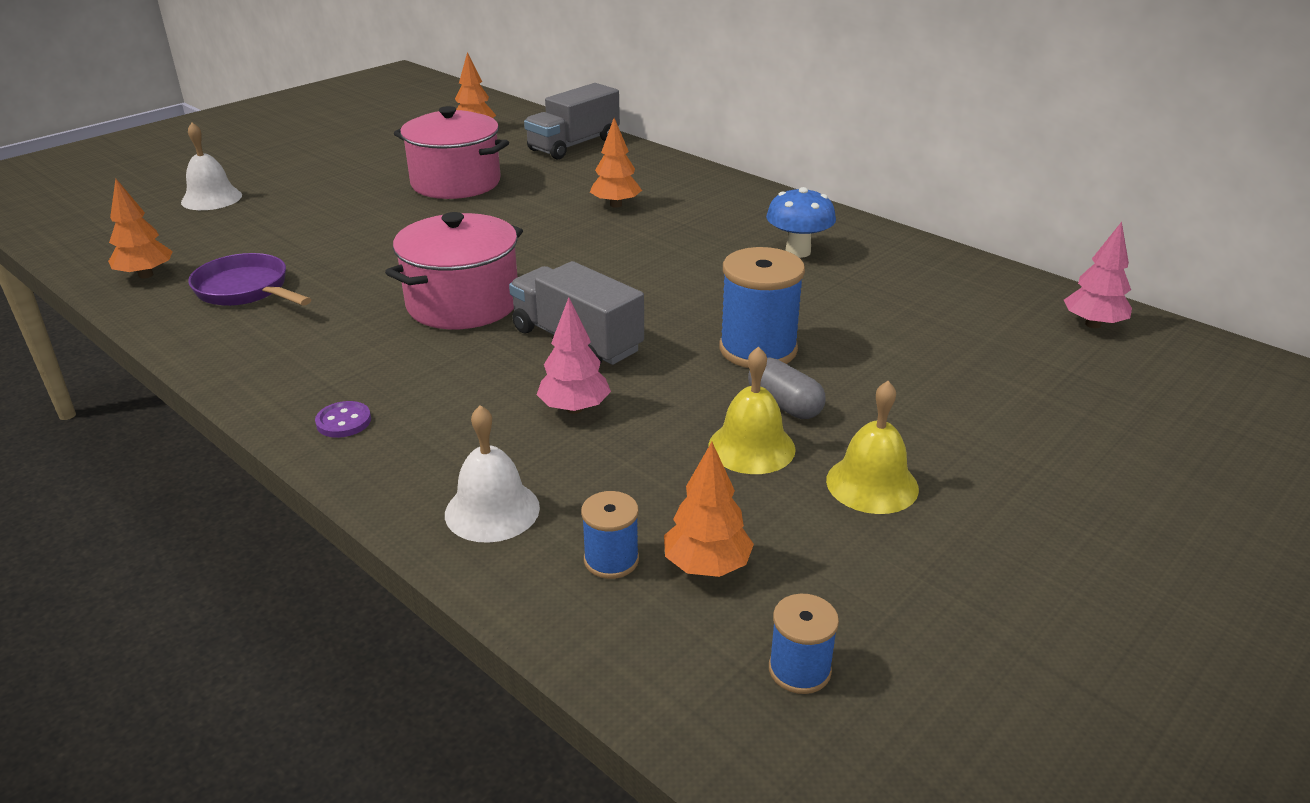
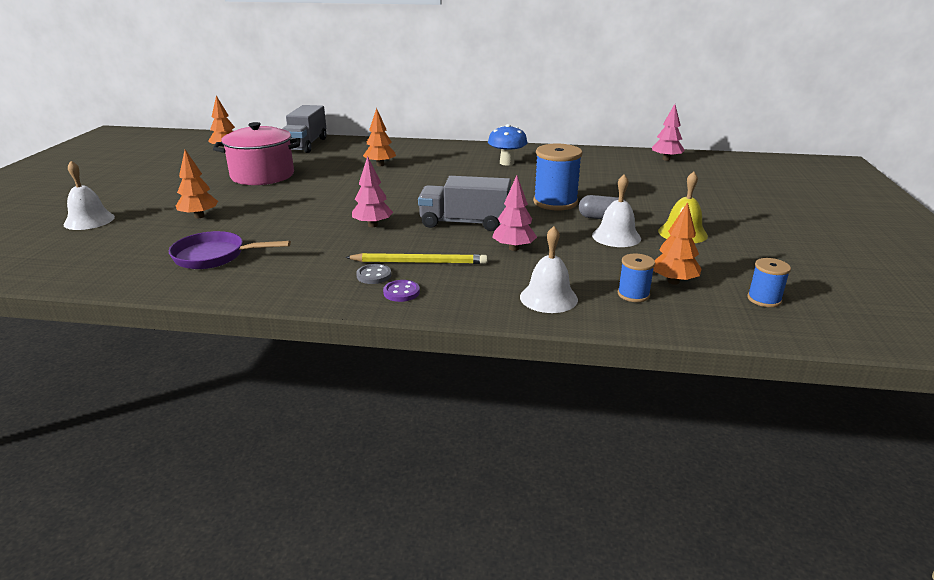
camera: 35 degrees left, 5 degrees down
(145, 275) = (116, 270): orange tree -> orange tree (199, 216)
(352, 383) = (374, 275): none -> grey button
(429, 384) = (419, 262): none -> yellow pencil
(463, 303) = (372, 225): pink pot -> pink tree
(751, 447) = (616, 236): yellow bell -> white bell

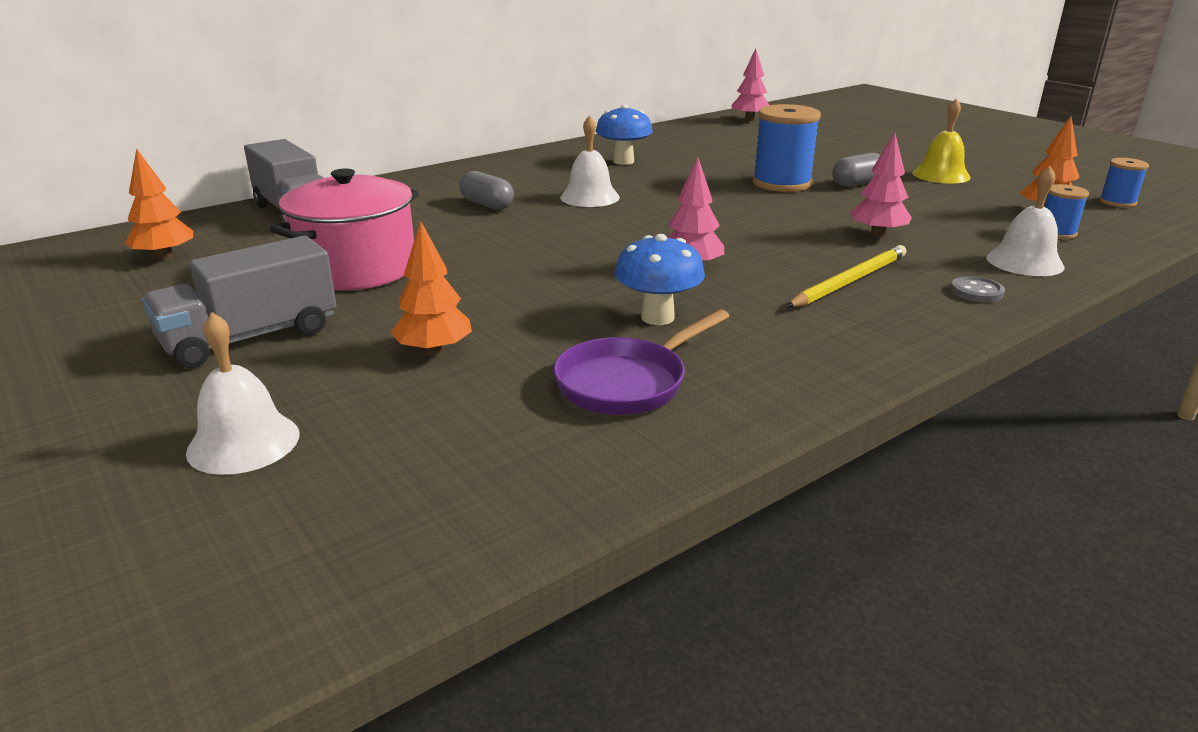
camera: 45 degrees left, 0 degrees up
(295, 239) = (657, 317): none -> blue mushroom
(374, 275) = (854, 312): grey button -> grey button (976, 292)
(380, 165) = (487, 205): orange tree -> grey capsule
(401, 292) = (924, 314): purple button -> none
(464, 223) = (768, 230): grey truck -> grey truck (251, 337)
(616, 236) = (912, 194): white bell -> white bell (590, 197)

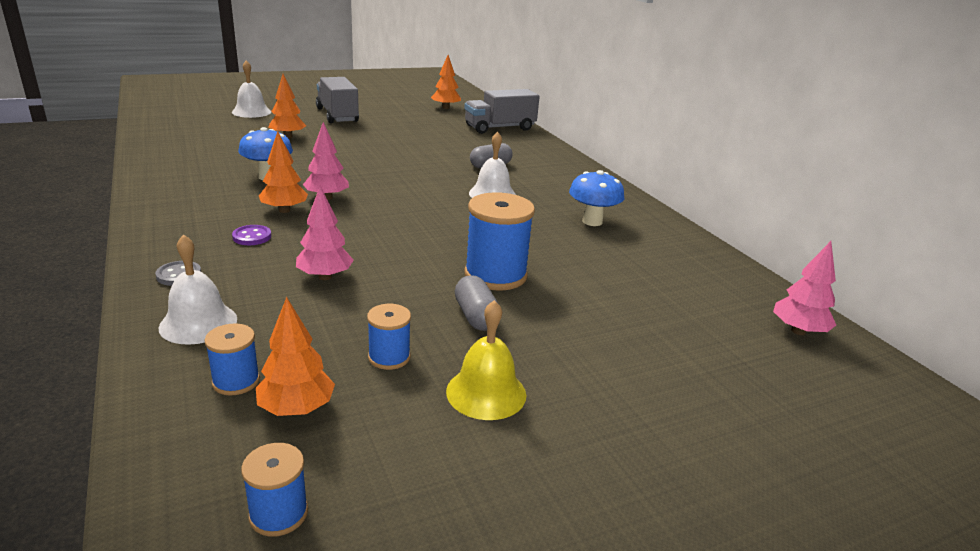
camera: 100 degrees right, 0 degrees up
(357, 269) = (400, 133): pink pot -> none
(627, 382) = (211, 160): purple pan -> none
(759, 281) = (284, 210): none -> orange tree
(849, 281) = (252, 237): yellow pencil -> purple button
(950, 199) = (389, 357): none -> blue spool

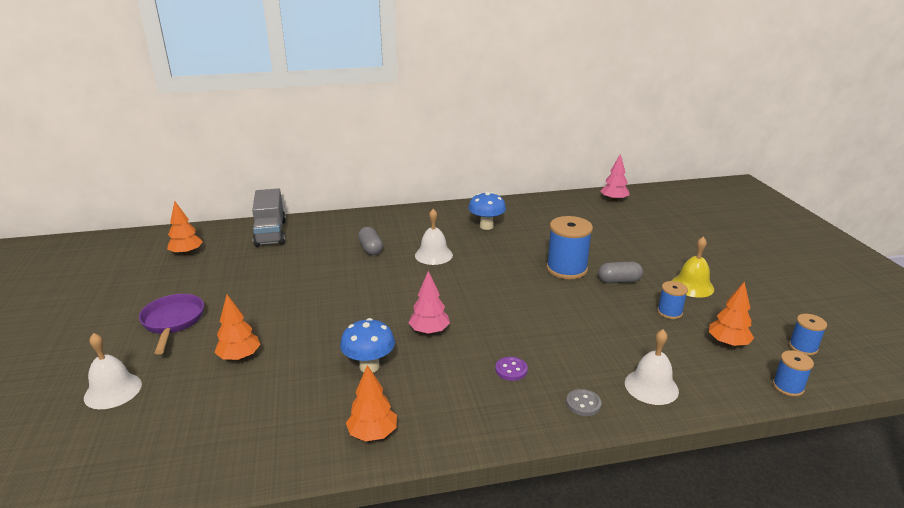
camera: 75 degrees left, 0 degrees up
(236, 381) = (711, 365): blue spool -> blue spool (788, 387)
(284, 210) = (456, 354): orange tree -> orange tree (373, 434)
(325, 277) = (577, 333): pink tree -> none
(337, 115) = (173, 322): grey truck -> purple pan

